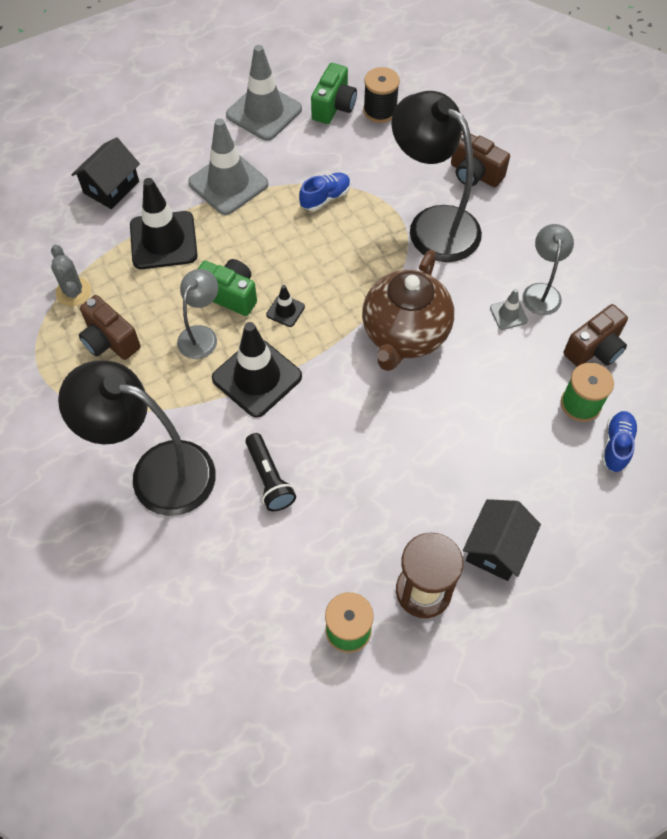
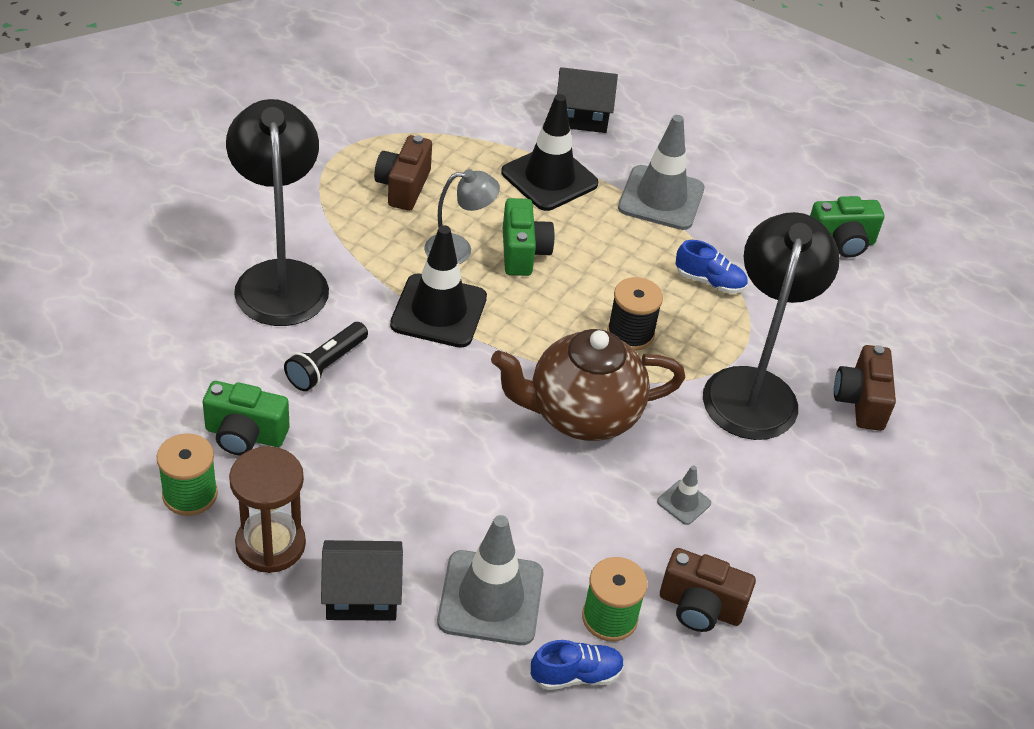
camera: 55 degrees right, 15 degrees down
(73, 292) = (439, 140): grey cactus -> none
(264, 112) = (779, 190): grey traffic cone -> grey traffic cone (490, 598)
(285, 311) = (537, 303): black traffic cone -> none
(309, 566) = (245, 435): none -> green camera
(380, 110) = (873, 283): black spool -> black spool (630, 333)
(541, 292) = (742, 525): grey lamp -> none

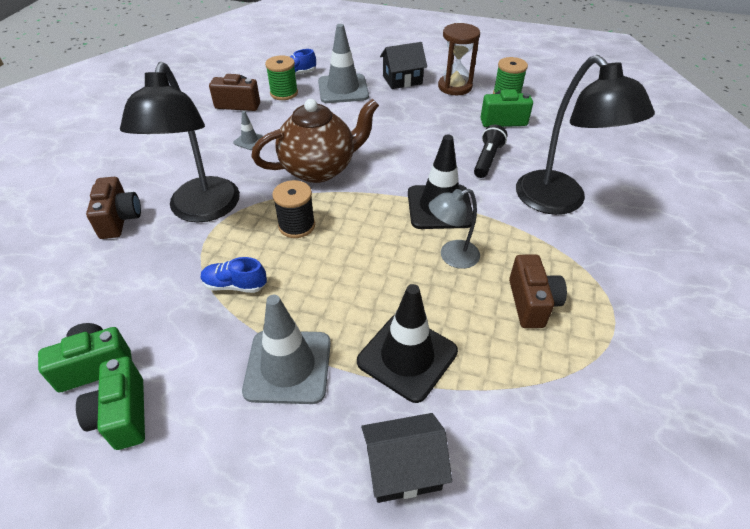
camera: 170 degrees right, 0 degrees up
(523, 252) = (399, 268): green camera -> green camera (122, 415)

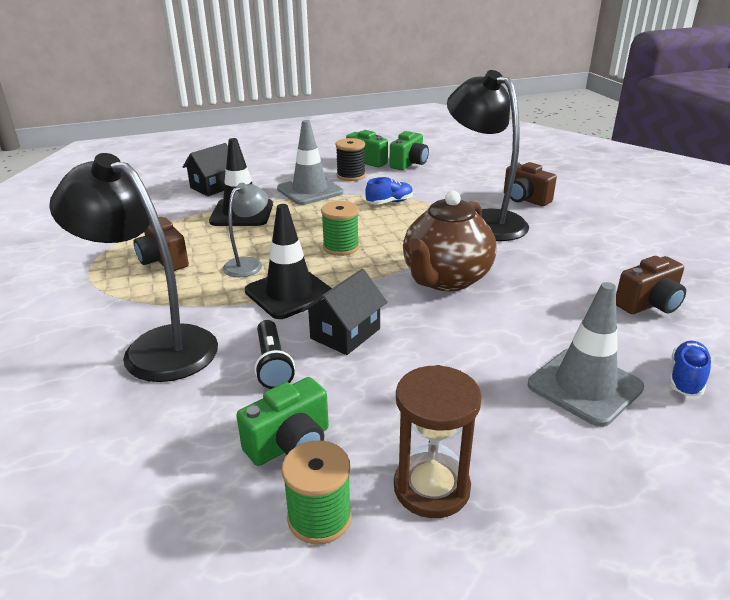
camera: 145 degrees right, 15 degrees down
(249, 141) = (554, 275): grey traffic cone -> none
(284, 93) = (637, 342): green spool -> green spool (341, 247)
(296, 225) = (398, 238): black spool -> black spool (351, 176)
(402, 80) = (535, 455): black house -> black house (345, 333)

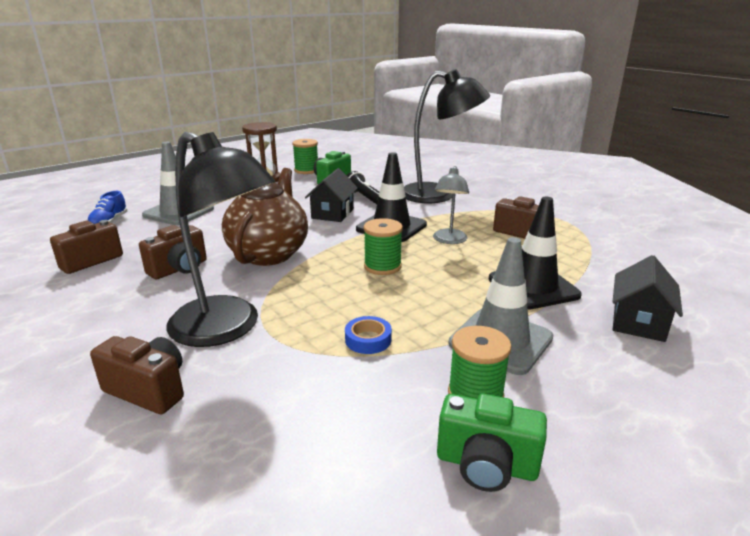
camera: 160 degrees right, 5 degrees down
(351, 176) = (475, 395): black spool -> green spool
(389, 202) = (368, 340): blue shoe -> blue tape
(409, 164) = (389, 472): green camera -> none
(539, 276) = (179, 269): none -> brown camera

